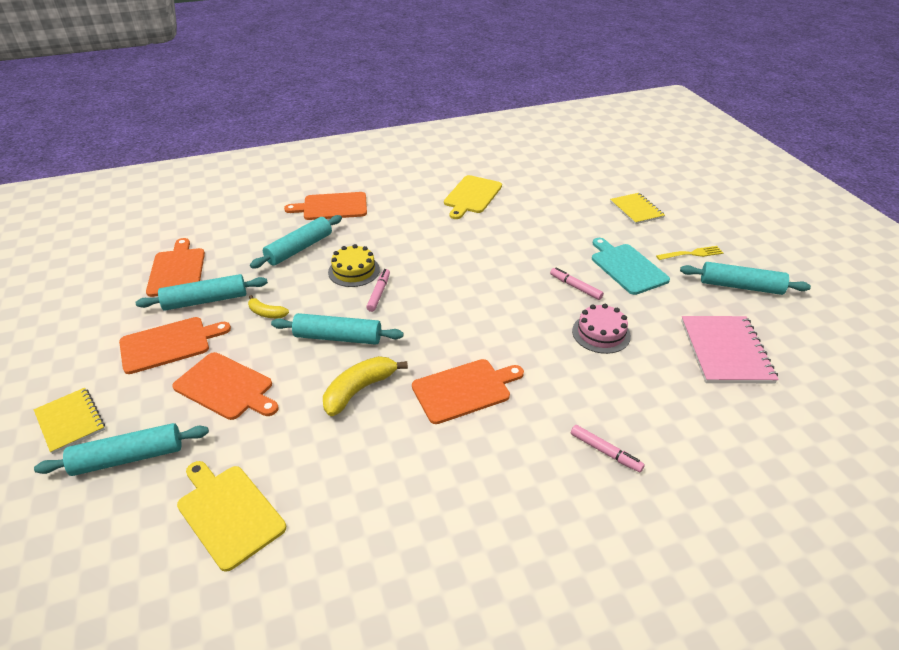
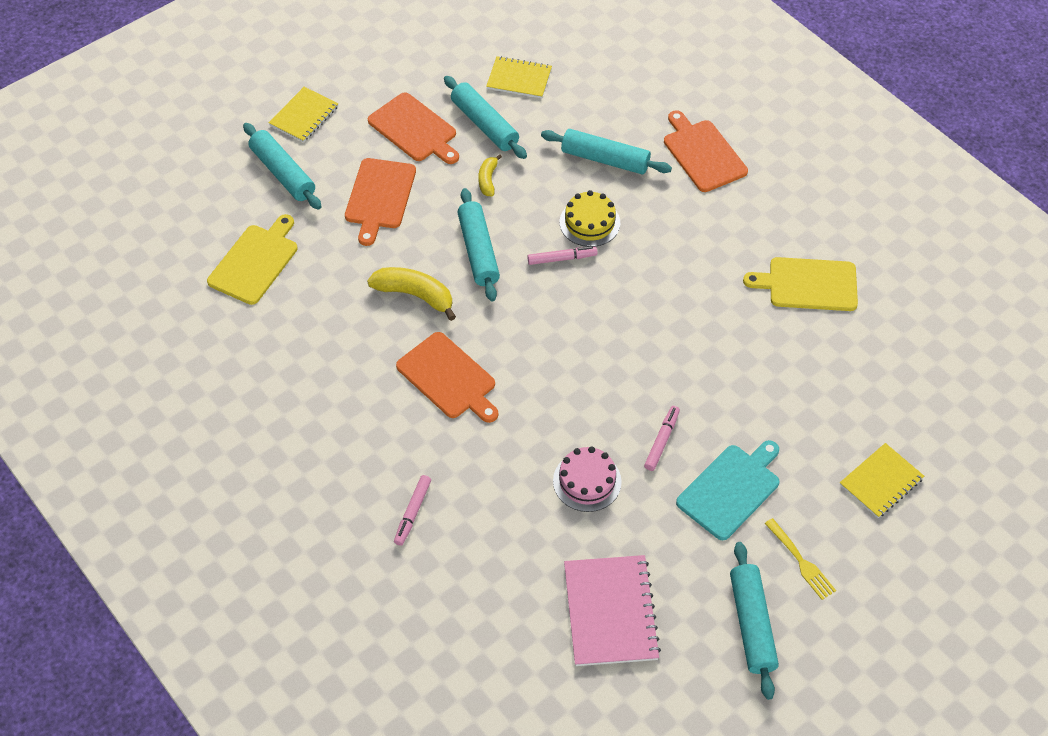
camera: 70 degrees right, 15 degrees up
(177, 270) = (519, 79): orange cutting board -> yellow notebook
(725, 351) = (610, 612): pink notebook -> pink notebook turned 75 degrees counterclockwise

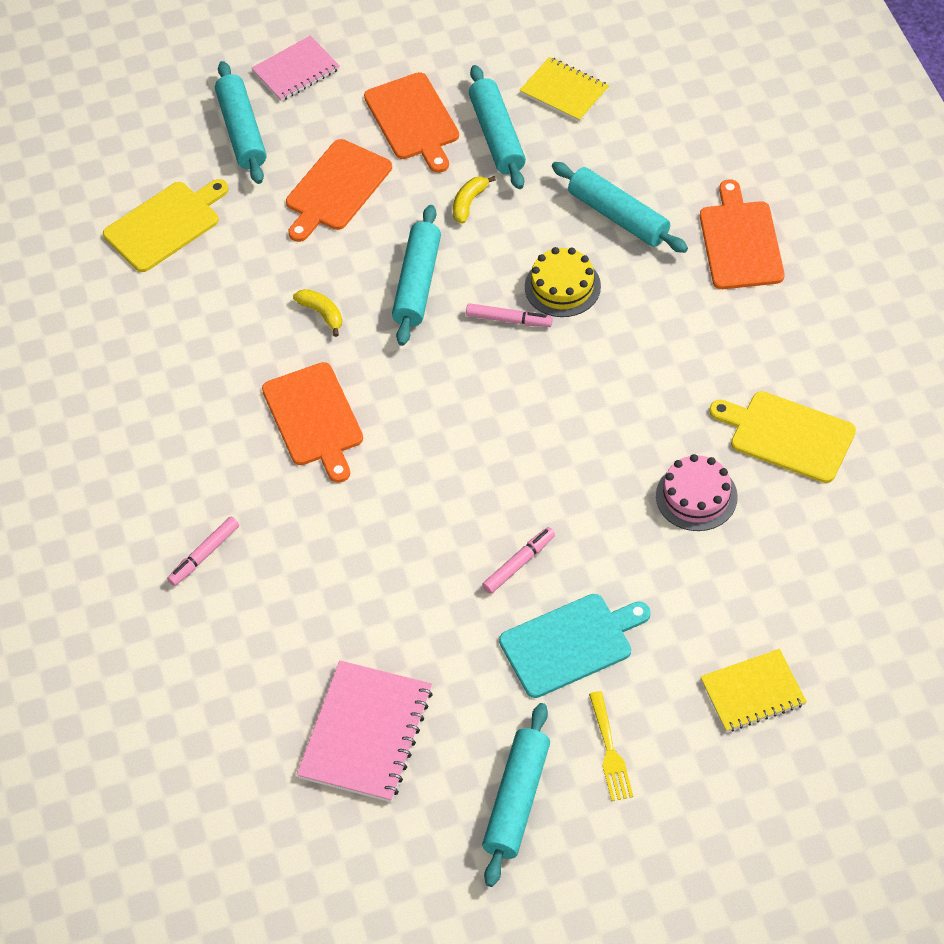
camera: 25 degrees right, 0 degrees up
(304, 116) = (296, 70): yellow notebook -> pink notebook
(415, 295) = (321, 313): yellow banana -> yellow banana, size x0.58
(587, 481) = (411, 582): pink cake -> pink cake (696, 496)

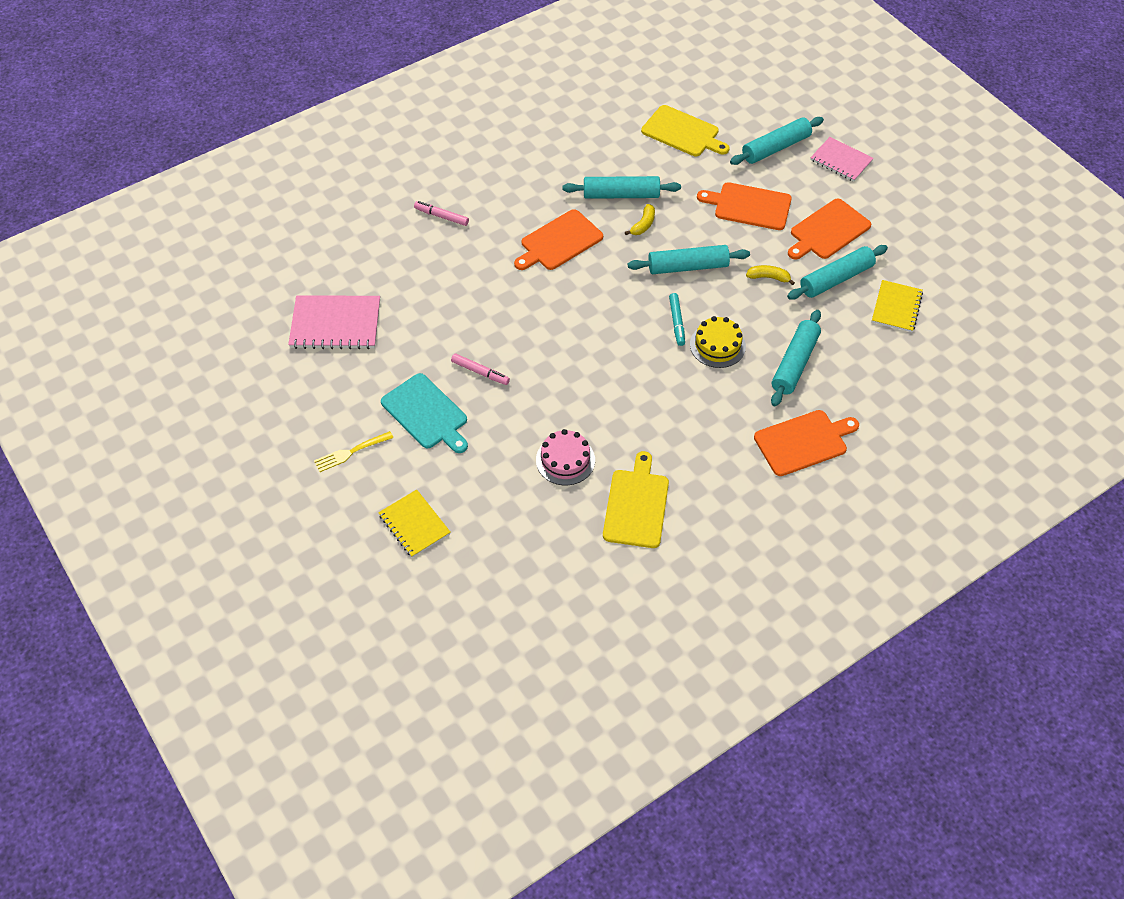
camera: 70 degrees right, 0 degrees up
(509, 320) = (676, 322): pink marker -> turquoise marker
(517, 800) = (304, 411): turquoise rolling pin -> turquoise rolling pin (621, 195)

